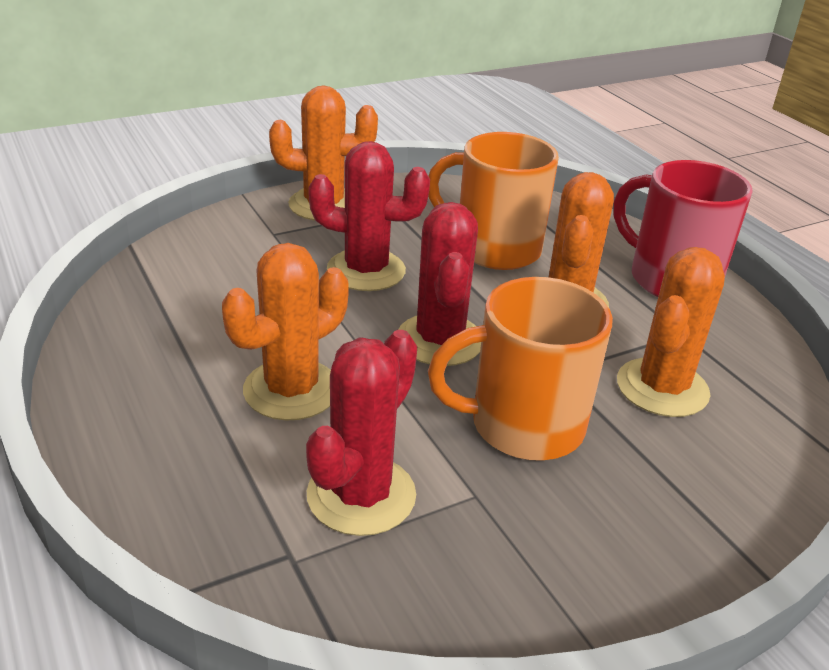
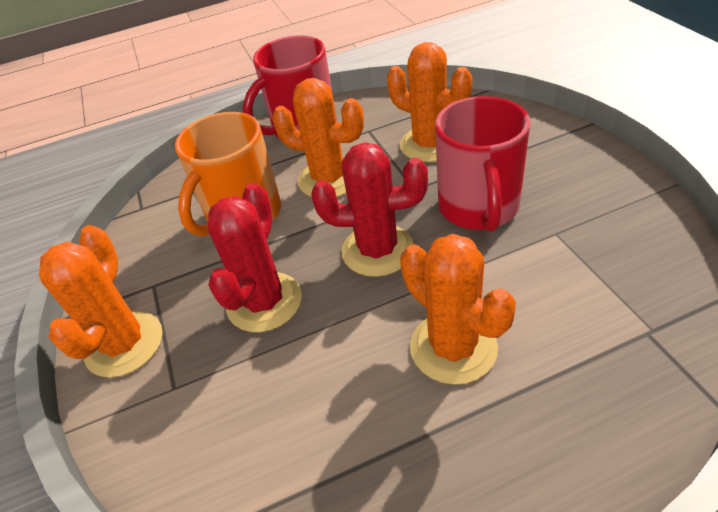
camera: 75 degrees left, 10 degrees up
(361, 495) = (573, 293): red cactus -> none
(523, 426) = (479, 208): orange mug -> red mug

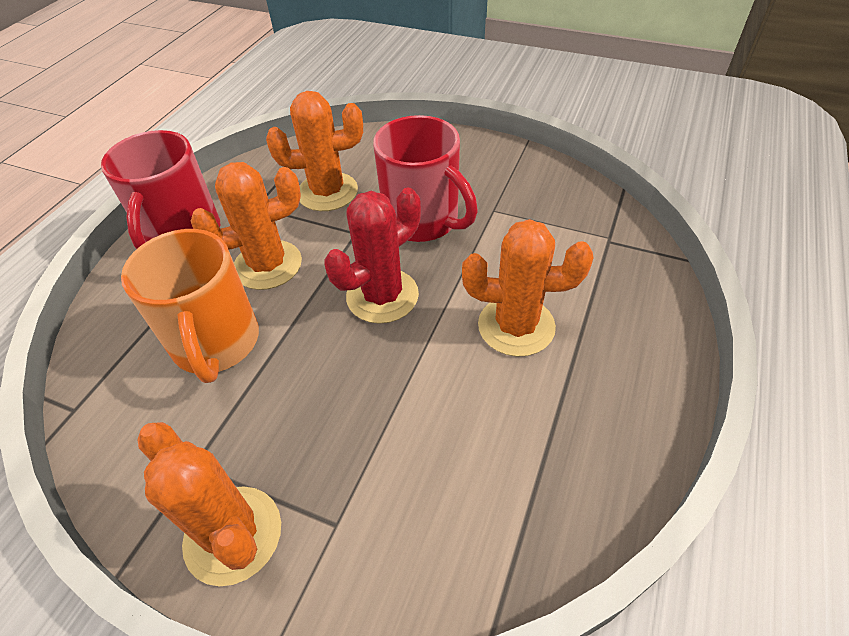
camera: 50 degrees left, 5 degrees up
(264, 302) = (333, 397): red cactus -> none

